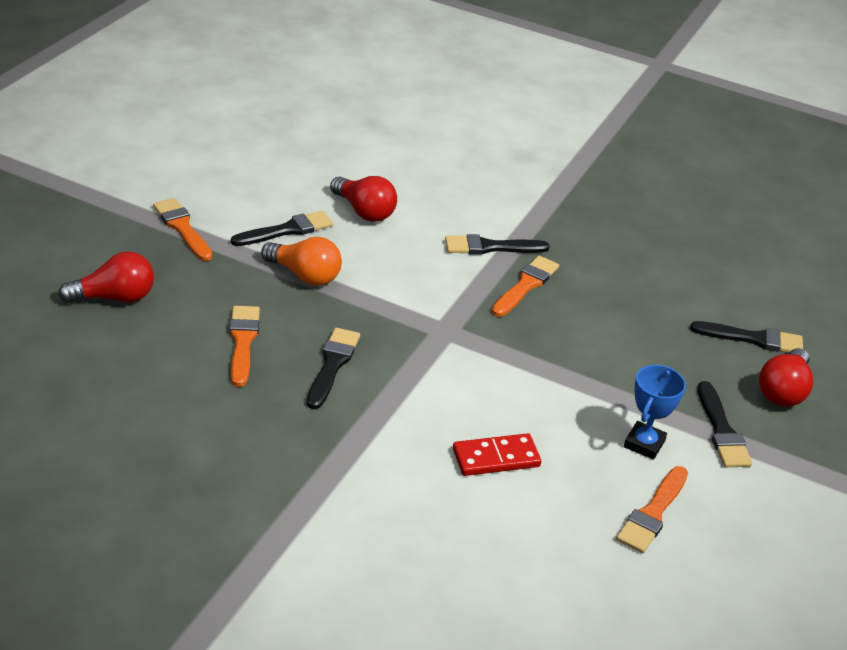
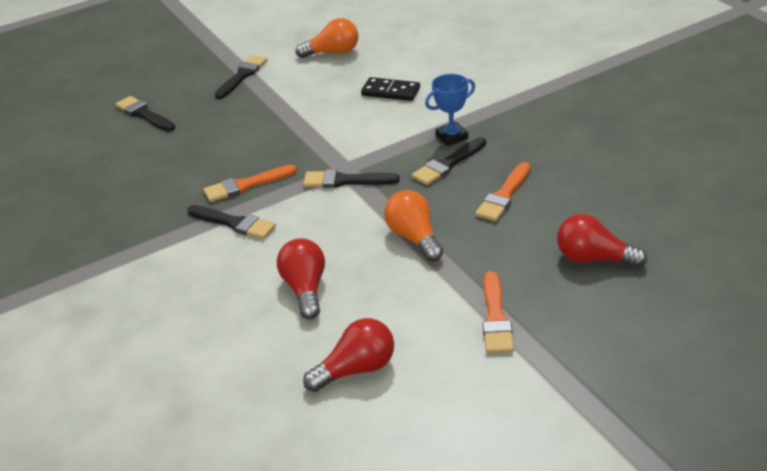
camera: 140 degrees left, 0 degrees up
(287, 230) = (395, 287): black brush -> black brush (345, 181)
(496, 458) = (390, 92): red domino -> black domino
(644, 444) = (295, 80): blue trophy -> blue trophy (451, 137)
(653, 513) = (333, 53): orange brush -> orange light bulb
(783, 391) = (175, 85): red light bulb -> red light bulb (356, 369)

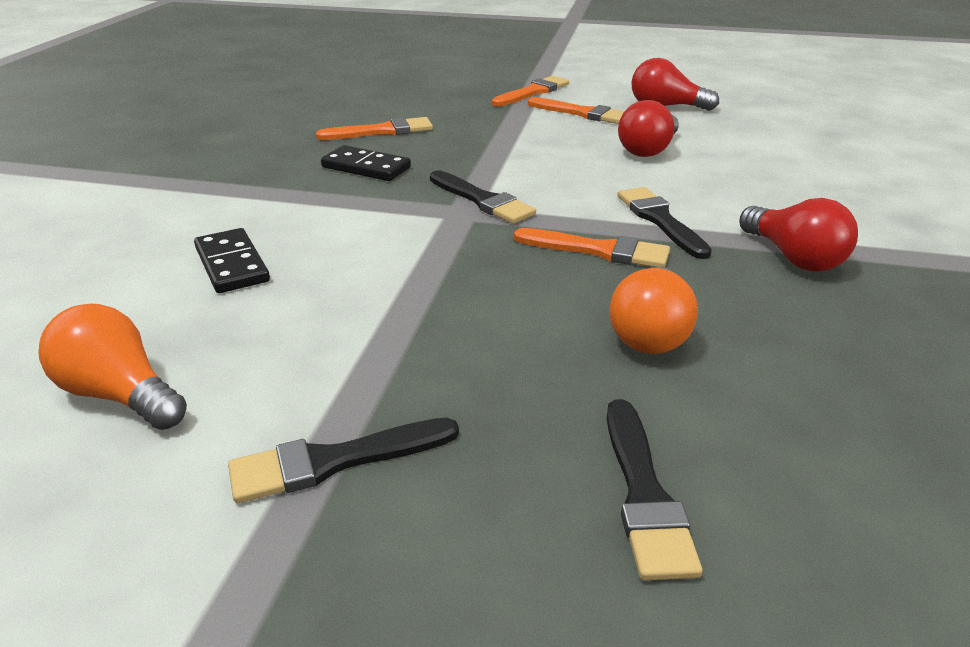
camera: 140 degrees left, 5 degrees down
(409, 309) = (582, 113): none -> orange brush
(414, 237) = (504, 140): orange light bulb -> orange light bulb (650, 333)
(448, 164) = (366, 167): black brush -> black domino
(451, 137) = (307, 184): blue trophy -> none
(593, 258) = (415, 87): red light bulb -> red light bulb (794, 258)

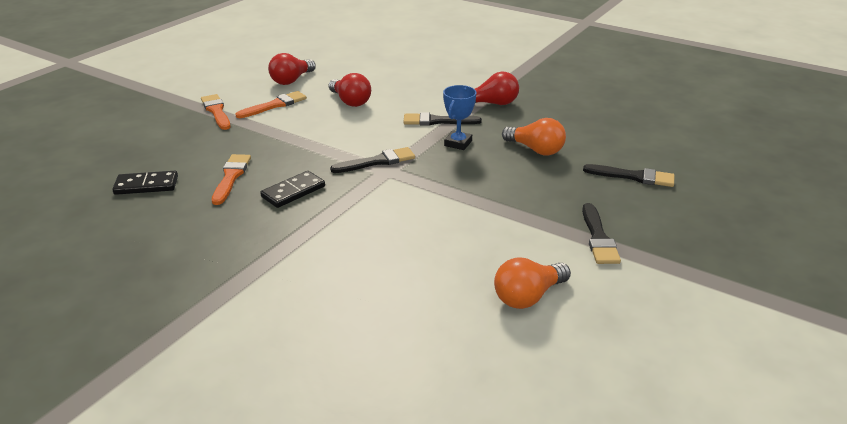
camera: 70 degrees left, 0 degrees up
(232, 264) = (403, 254): black domino -> black domino (146, 185)
(599, 250) = (458, 143): orange brush -> blue trophy

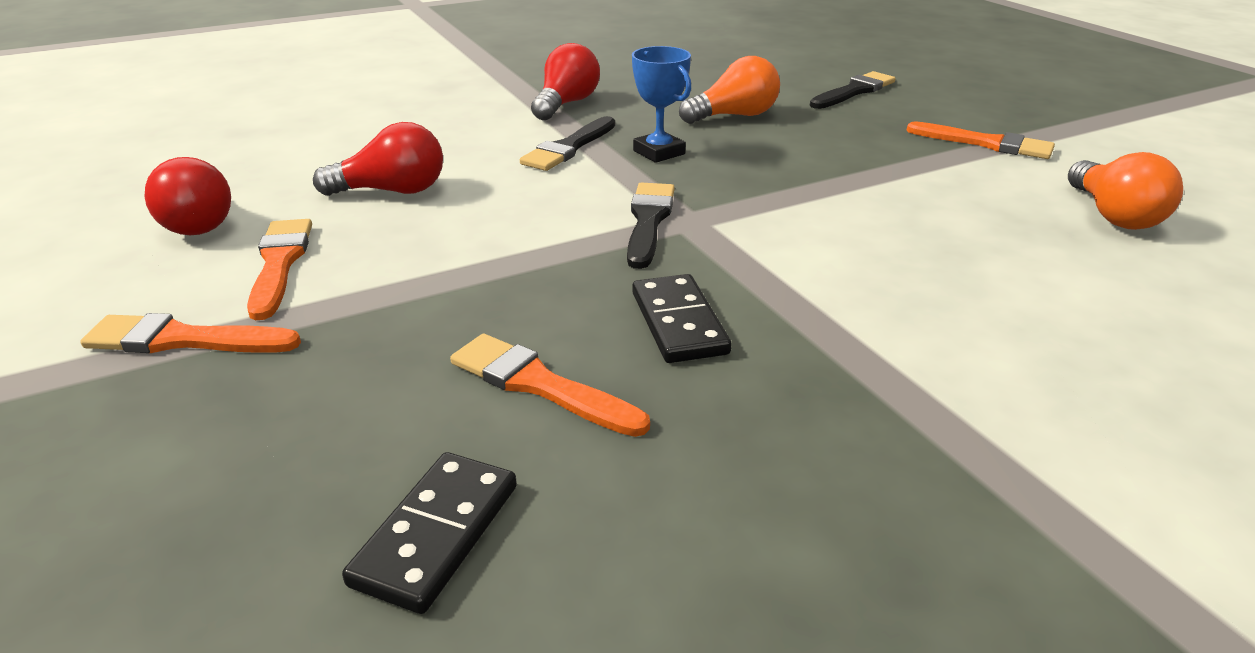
camera: 60 degrees left, 0 degrees up
(598, 238) = (986, 143): black brush -> orange brush

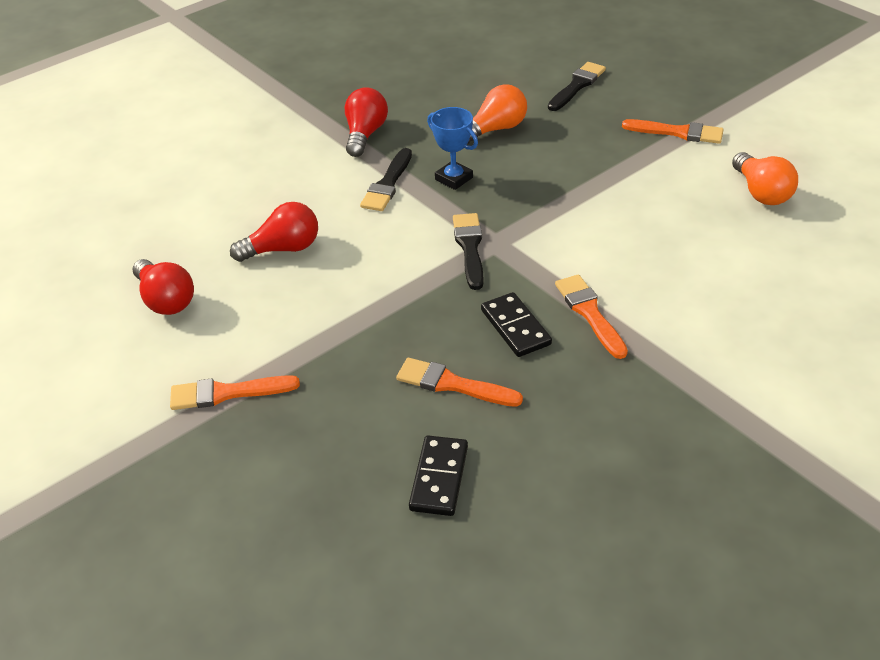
camera: 10 degrees left, 10 degrees up
(280, 263) = (247, 325): orange brush -> orange brush (589, 313)

